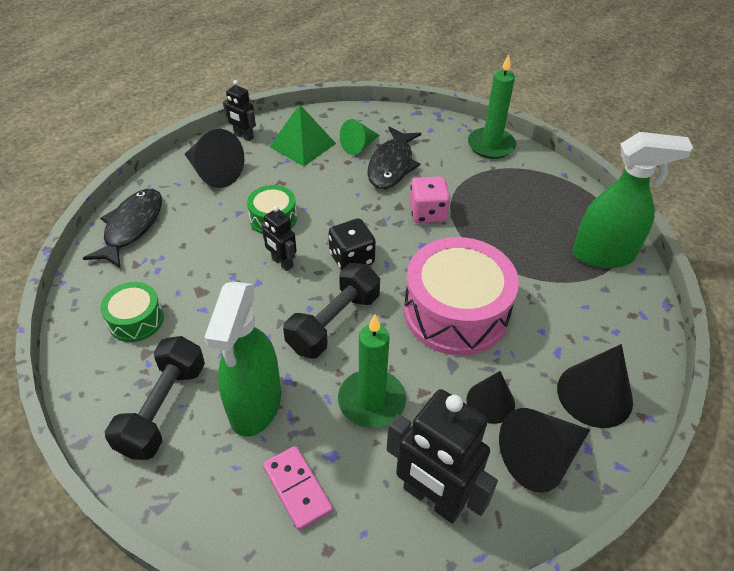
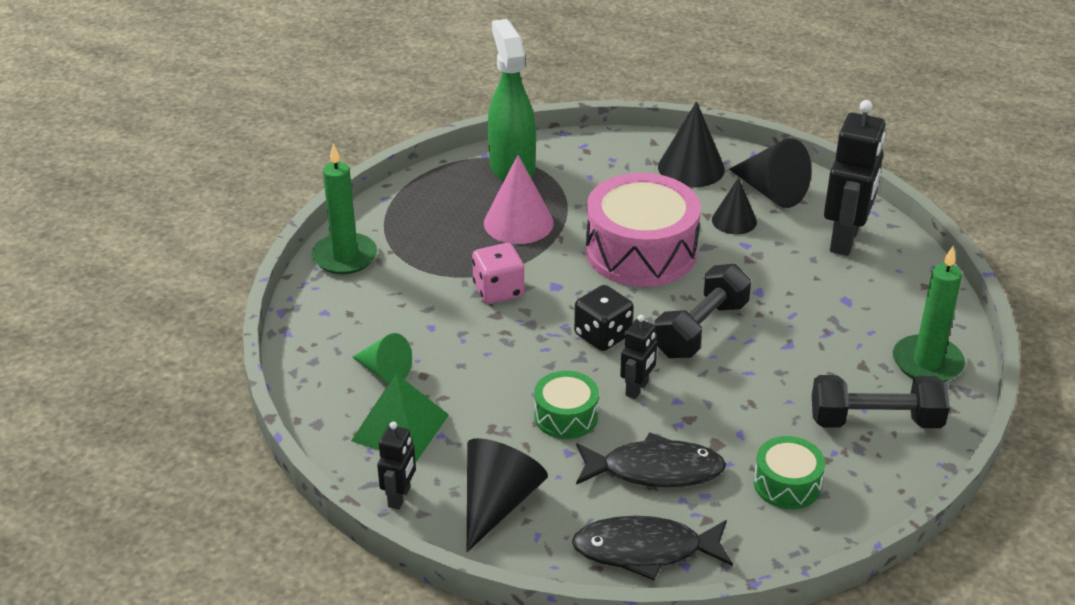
camera: 105 degrees left, 10 degrees down
(255, 405) = (830, 359): green spray bottle -> none
(297, 488) = (889, 313): pink domino -> none
(334, 322) = (701, 329): black dumbbell -> black dumbbell turned 75 degrees counterclockwise
(371, 401) = (777, 287): green candle -> green candle (927, 362)
(392, 165) = (417, 334): black fish -> black fish (655, 470)
(517, 242) = (518, 223): none -> pink cone

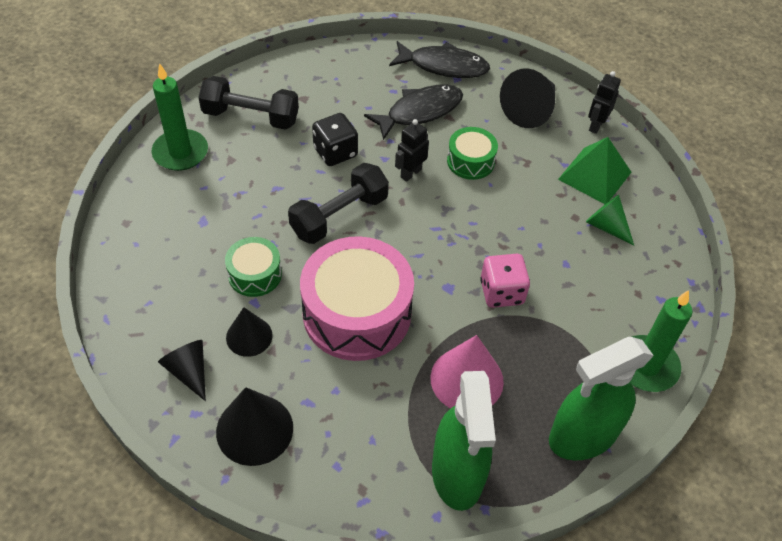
camera: 170 degrees left, 15 degrees up
(407, 203) = (582, 436): none -> green spray bottle
(603, 335) = (422, 226): black dice -> black dice (335, 152)
(655, 470) = (420, 112): black fish -> black fish turned 135 degrees clockwise
(771, 191) = (189, 371): black cone -> black cone, size x0.64
(787, 484) = (336, 87): green drum -> green drum (255, 274)
(845, 240) = (158, 288): black robot -> none

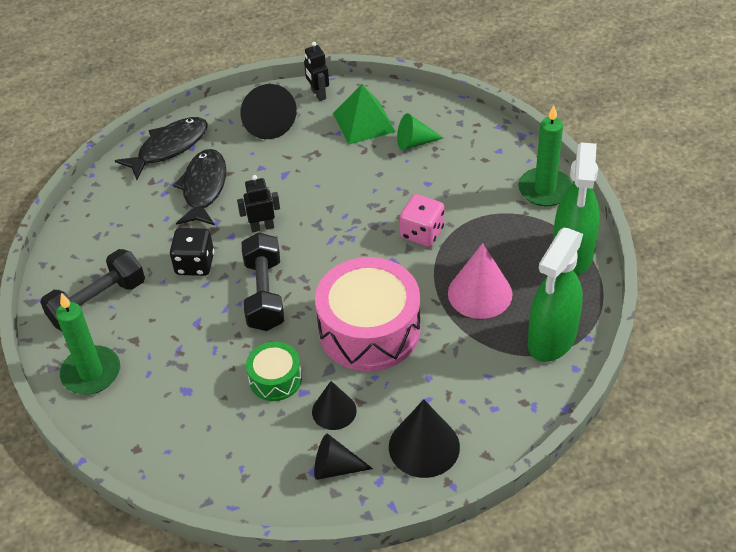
camera: 50 degrees left, 5 degrees down
(410, 173) = (262, 227): black robot -> black robot turned 90 degrees clockwise
(457, 474) = (551, 339): green spray bottle -> green spray bottle turned 90 degrees clockwise
(470, 161) = (284, 184): green drum -> none

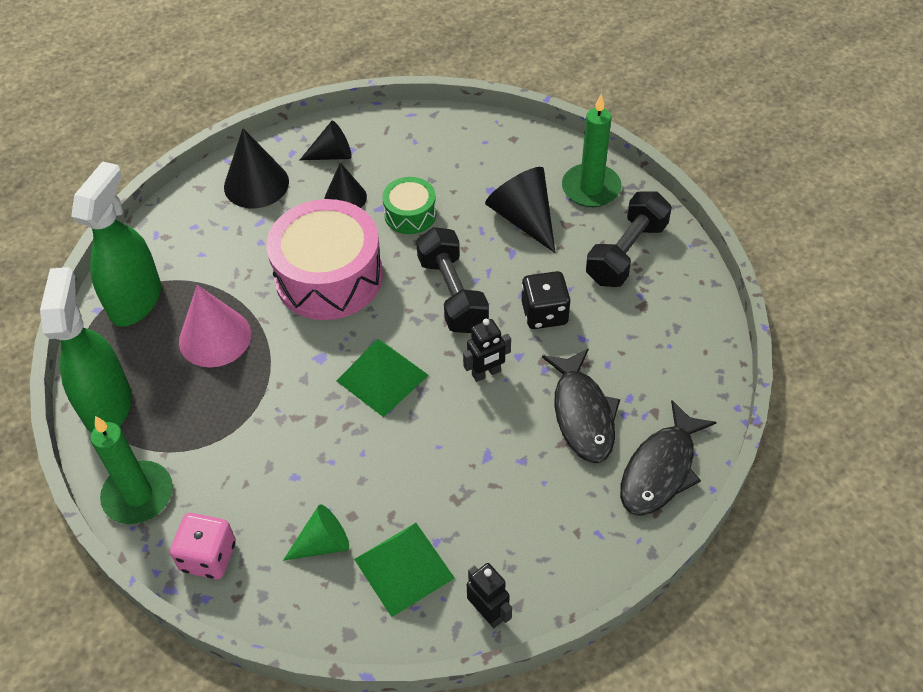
camera: 165 degrees right, 5 degrees up
(267, 121) = (545, 542): black cone -> black cone (524, 218)
(345, 238) = (382, 377): none -> green pyramid
(422, 233) = (290, 401): pink dice -> pink dice (208, 556)

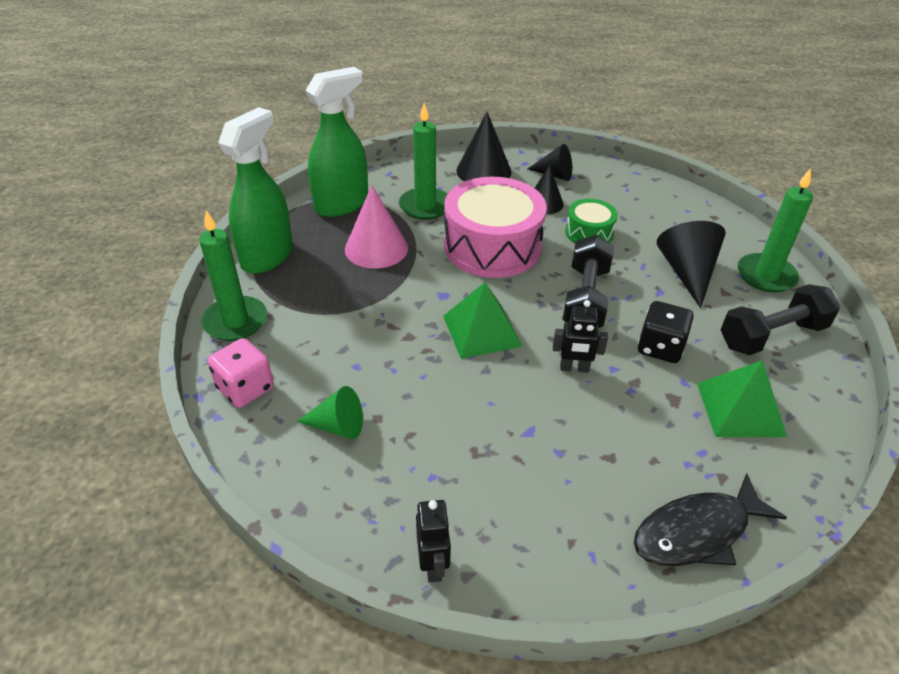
camera: 30 degrees right, 10 degrees down
(227, 260) = (425, 206): none -> green candle
(404, 568) = (388, 482): green pyramid -> green pyramid (740, 409)
(582, 414) = (644, 443): black fish -> none

